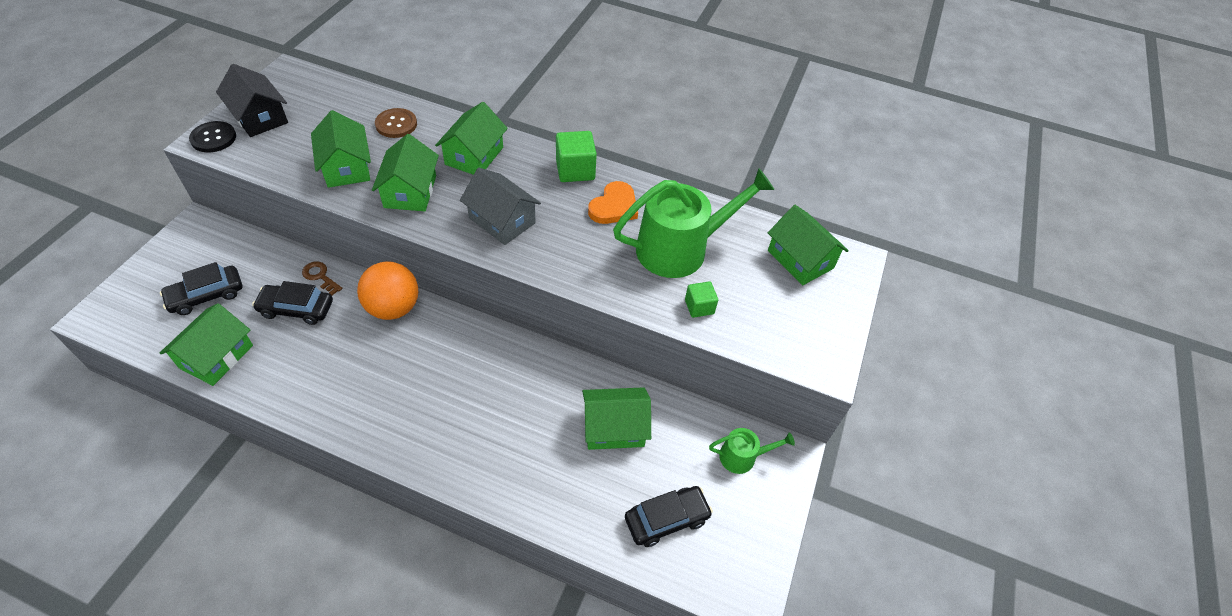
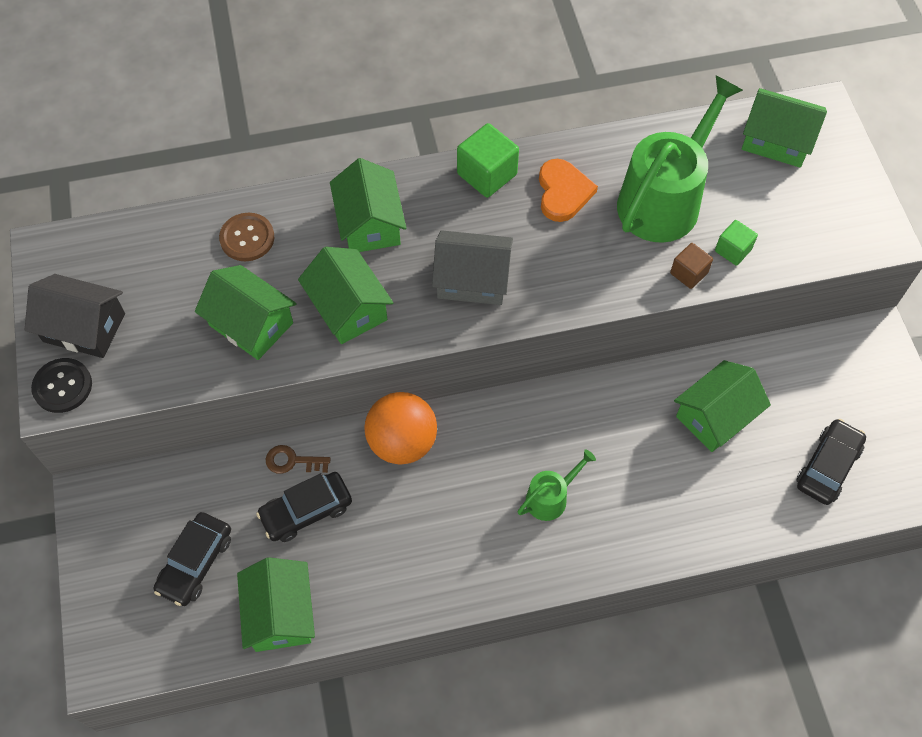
camera: 30 degrees left, 10 degrees up
(652, 302) = (688, 273): none -> brown cube
(742, 457) = (841, 366): green watering can -> green watering can (550, 497)

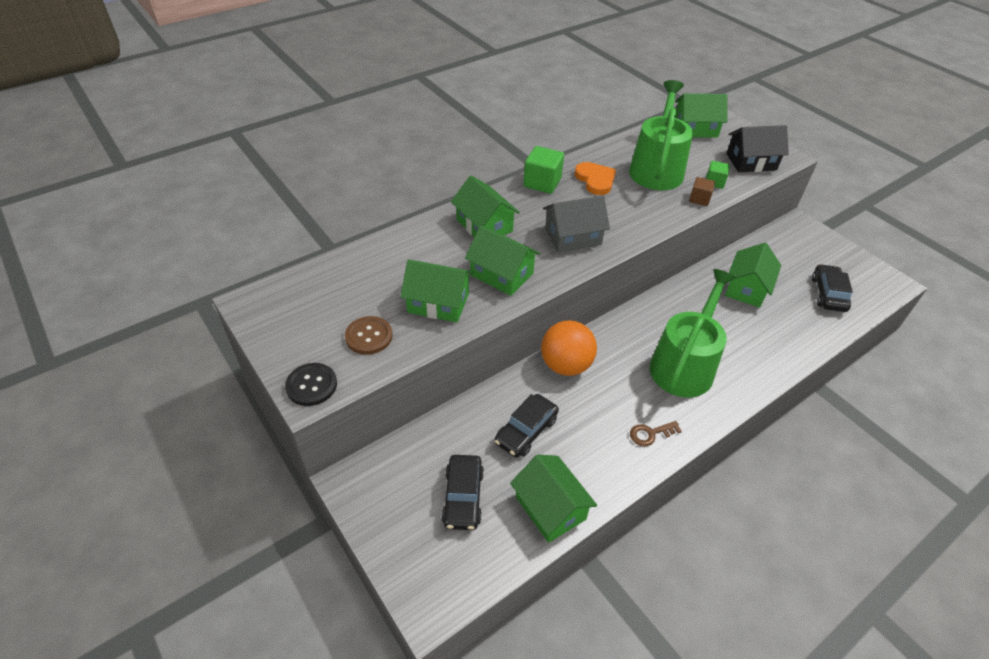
camera: 25 degrees left, 15 degrees down
(84, 327) = (308, 342): black house -> black house (751, 162)
(247, 238) = (403, 255): brown button -> brown button (369, 336)
(292, 461) = (496, 402): brown key -> brown key (650, 434)
(550, 497) = (684, 365): green watering can -> green watering can, size x2.08

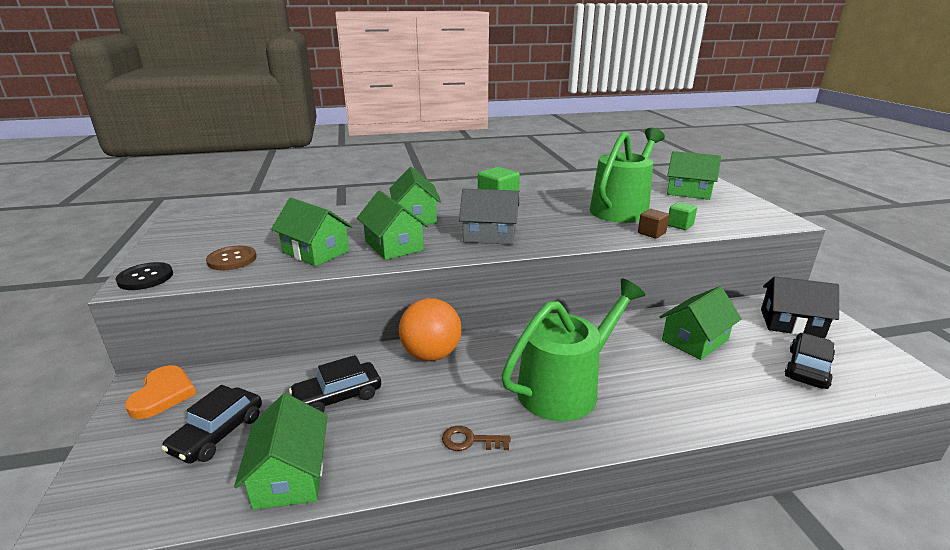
camera: 25 degrees right, 20 degrees down
(595, 180) = (551, 207): orange heart -> orange heart (163, 394)
(751, 162) = (736, 218): black house -> black house (791, 323)

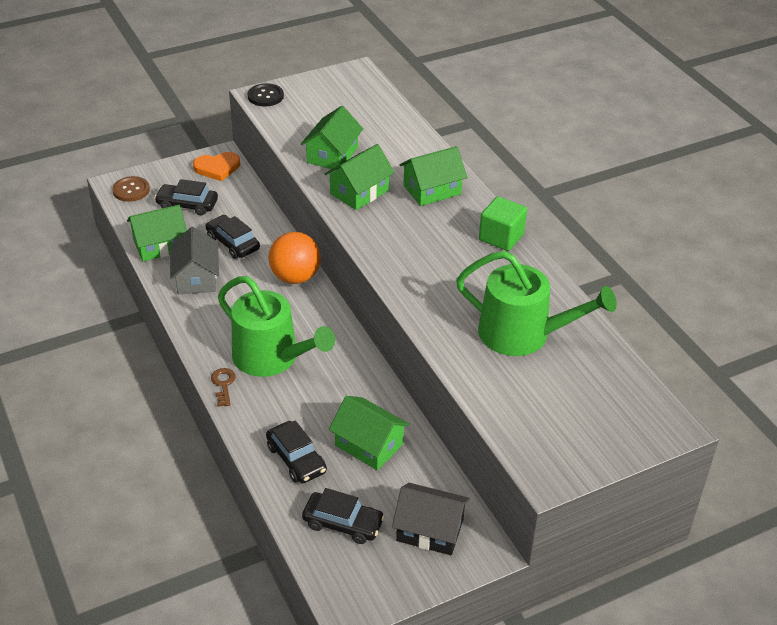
camera: 75 degrees right, 15 degrees up
(232, 259) = (305, 120): brown button -> brown button (131, 190)
(470, 440) = (202, 314): brown key -> brown key (223, 384)
(489, 235) = (404, 243): grey house -> grey house (196, 277)
(651, 233) = (456, 356): brown cube -> none
(680, 225) = (490, 380): green cube -> none
(688, 192) = (621, 398): green house -> none
(727, 388) = (296, 459): none -> black car
(791, 323) = (430, 530): black house -> black house turned 75 degrees counterclockwise

